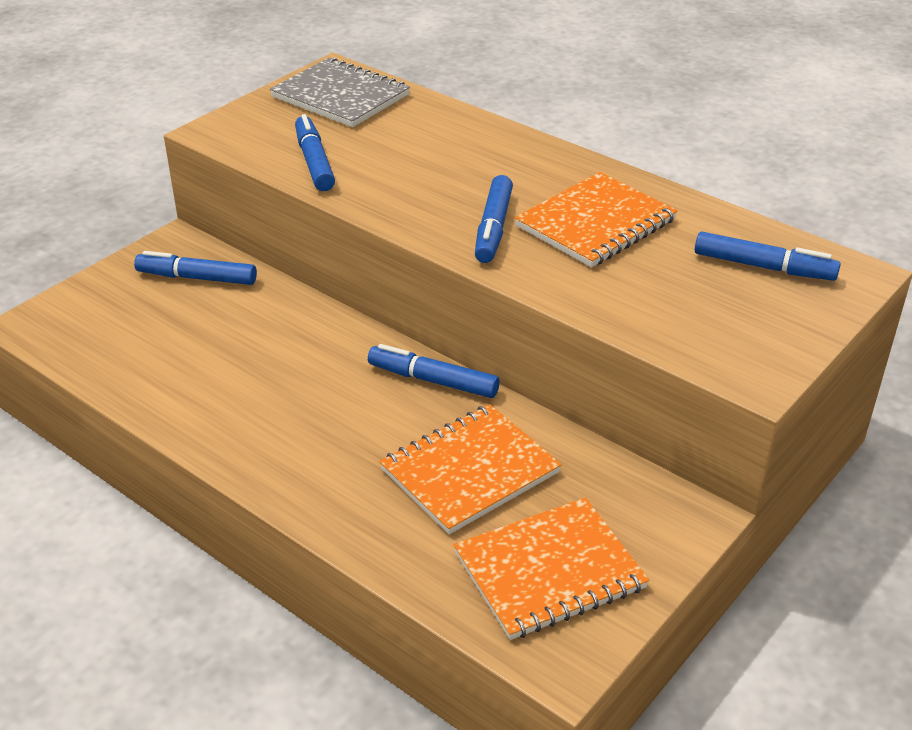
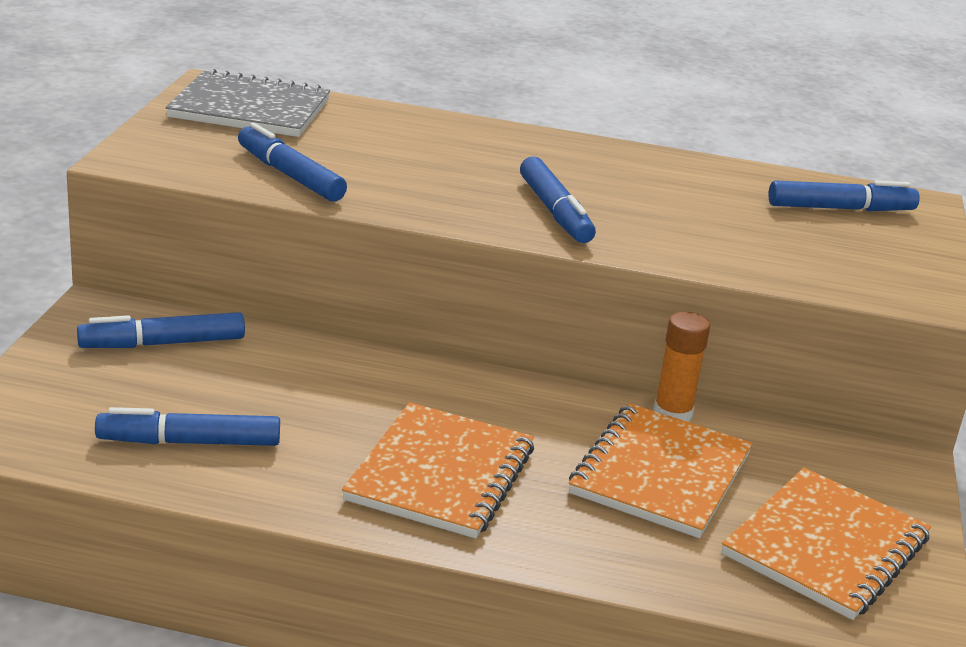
camera: 30 degrees left, 10 degrees down
(433, 380) = (539, 396): blue marker -> blue marker (189, 442)
(528, 421) = (672, 414): none -> orange glue stick
(595, 223) = (650, 193): orange notebook -> orange notebook (440, 474)

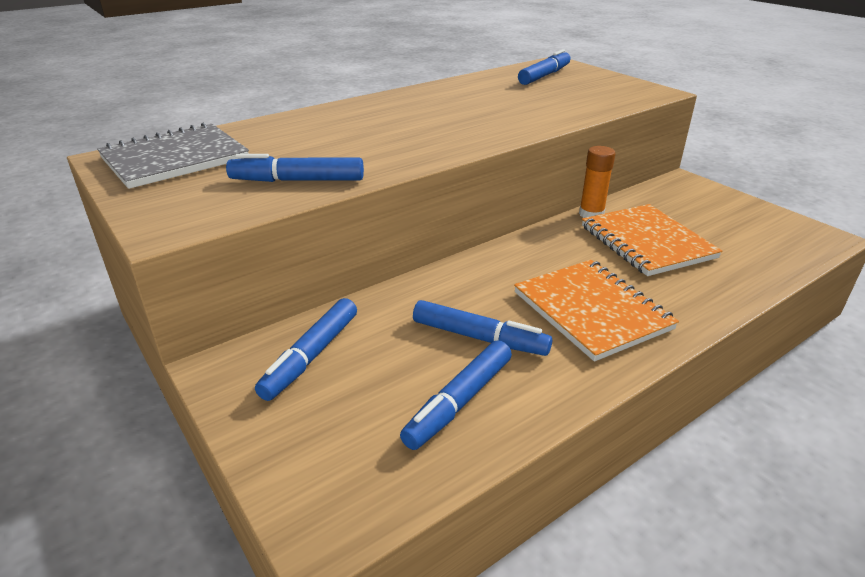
camera: 45 degrees left, 5 degrees up
(555, 212) = (464, 128): blue marker -> blue marker (479, 337)
(825, 547) = (744, 229): orange notebook -> none

